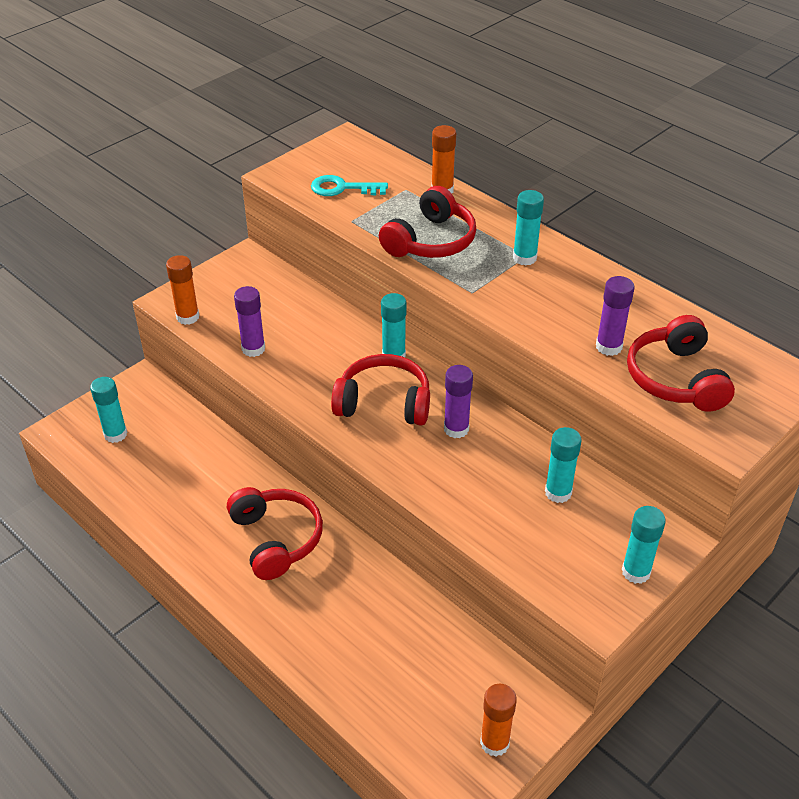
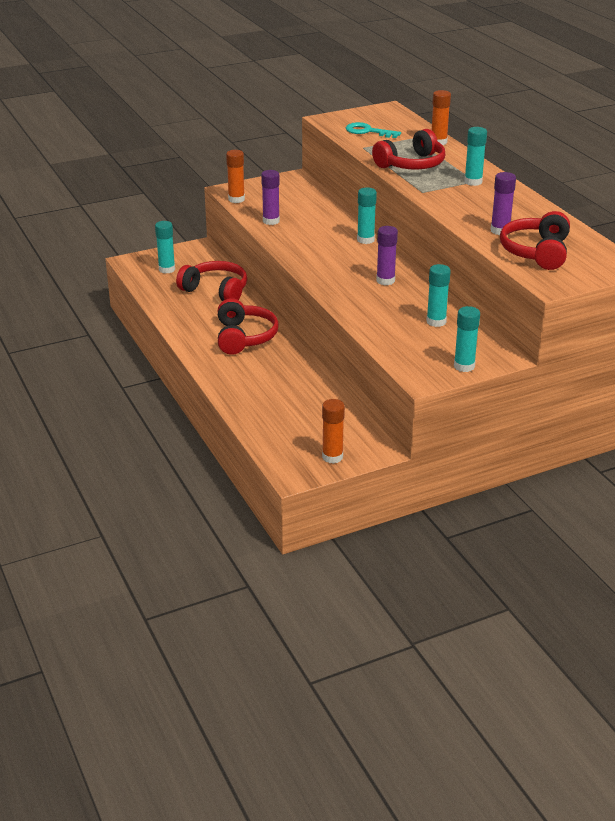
camera: 20 degrees right, 10 degrees down
(384, 403) = (343, 260): red headphones -> red headphones (216, 290)

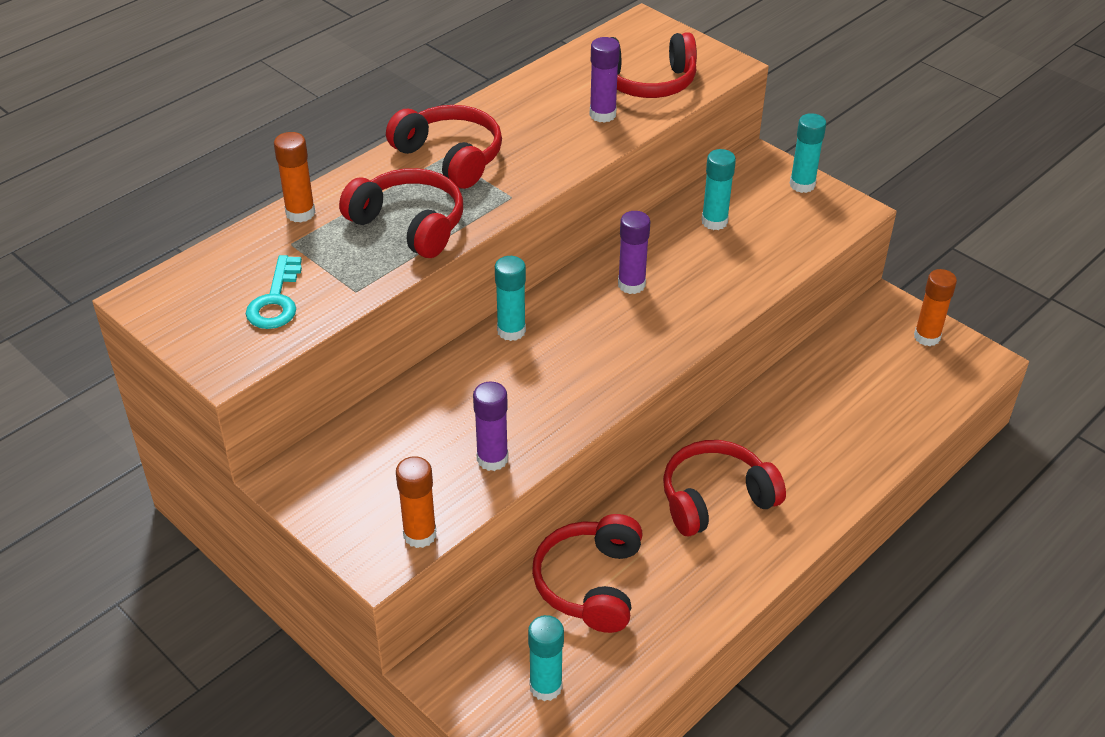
camera: 110 degrees left, 10 degrees up
(473, 182) = (450, 157): turquoise glue stick -> red headphones

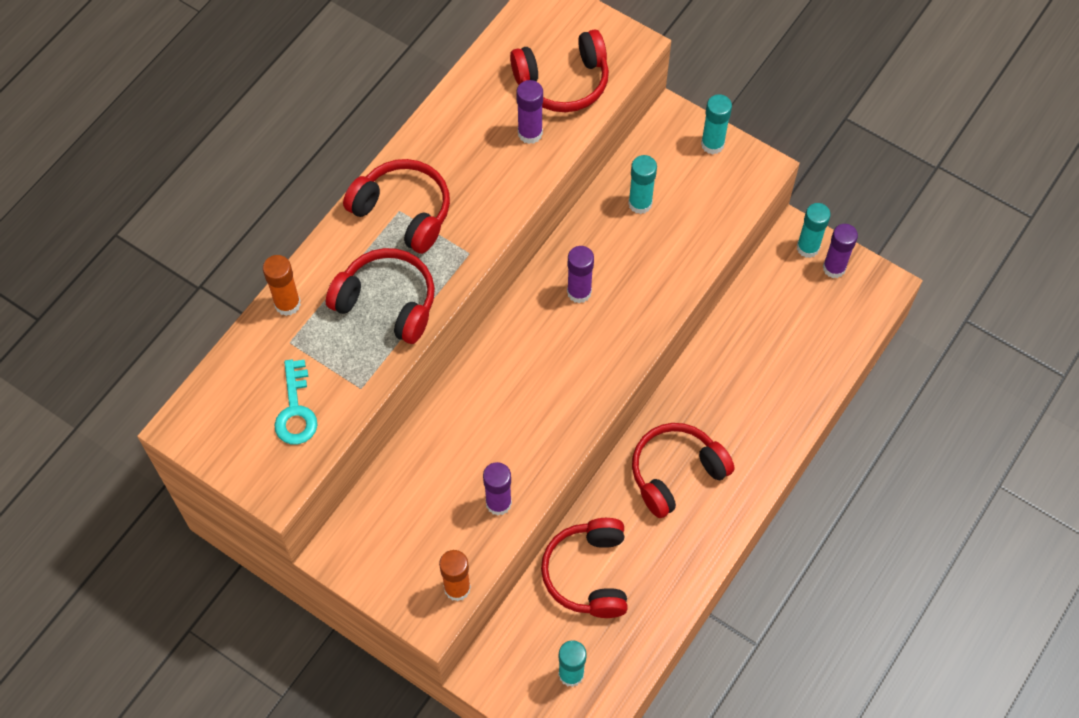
camera: 10 degrees left, 20 degrees up
(511, 331) = (485, 363): turquoise glue stick -> turquoise glue stick (807, 247)
(927, 337) = (834, 268): orange glue stick -> purple glue stick

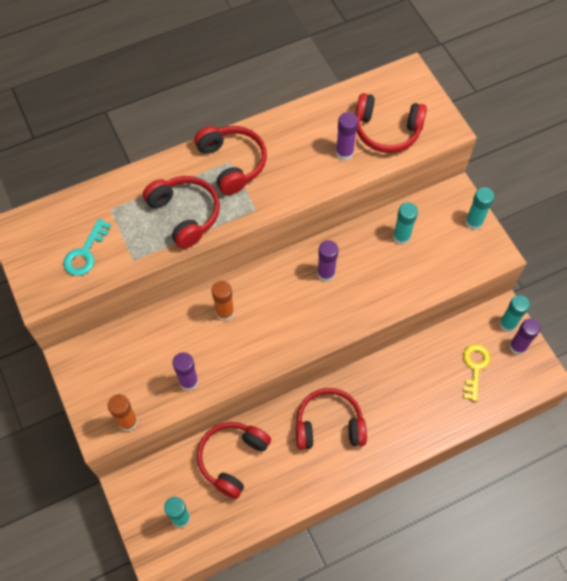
camera: 30 degrees right, 0 degrees up
(287, 304) = (124, 185): orange glue stick -> orange glue stick (225, 313)
(800, 318) = (474, 368): none -> yellow key

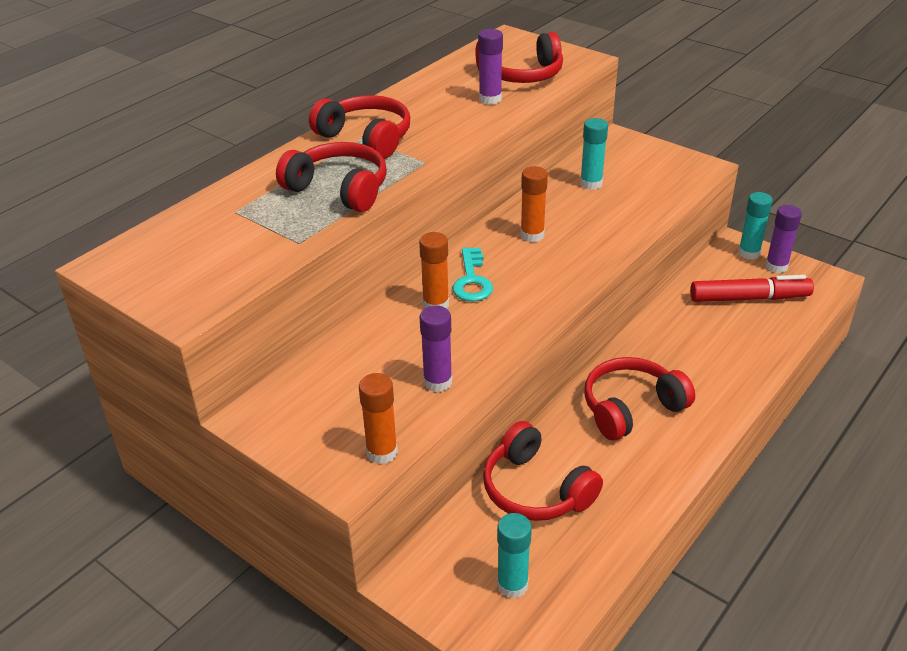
camera: 25 degrees left, 25 degrees down
(85, 253) = (227, 255): turquoise key -> turquoise key (472, 280)
(232, 459) = (535, 489): red headphones -> red headphones turned 45 degrees counterclockwise
(326, 274) = (532, 235): purple glue stick -> orange glue stick
(473, 222) = (656, 152): turquoise glue stick -> none
(474, 368) = (749, 298): yellow key -> red marker

